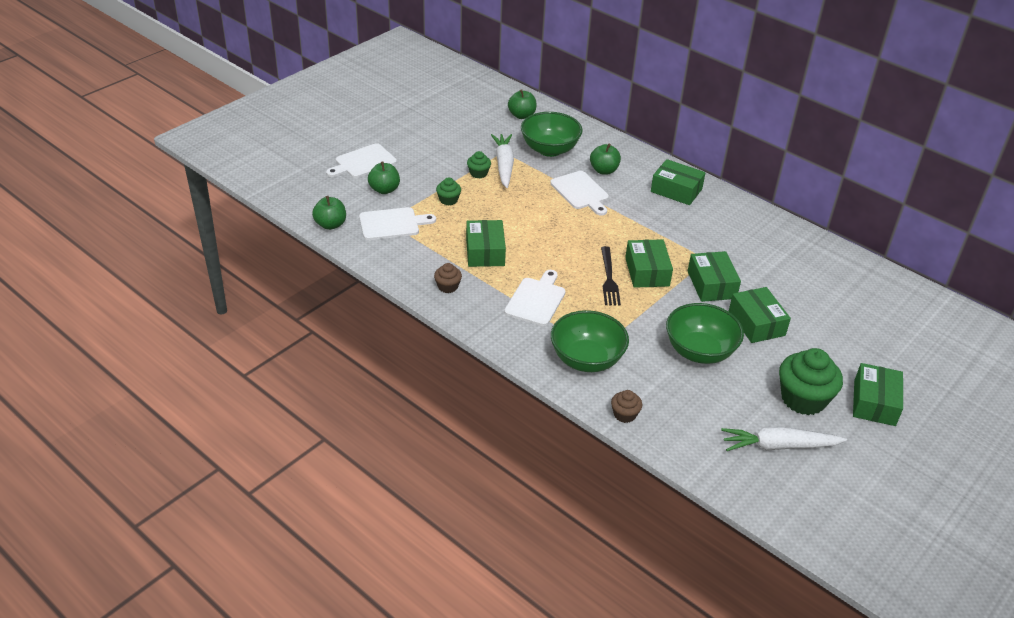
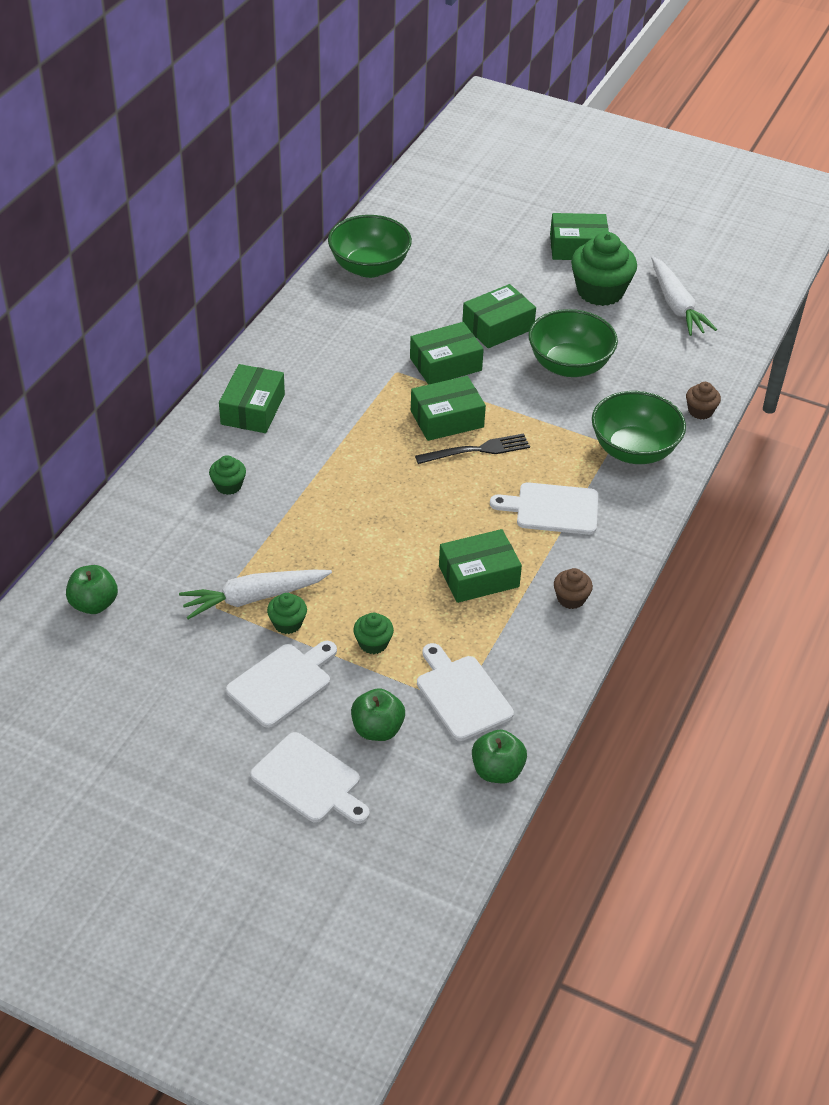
camera: 105 degrees left, 5 degrees up
(549, 149) = (190, 552): green bowl -> green bowl (369, 267)
(581, 192) = (294, 502): white cutting board -> white cutting board (282, 683)
(604, 170) = (228, 485): green apple -> green cupcake

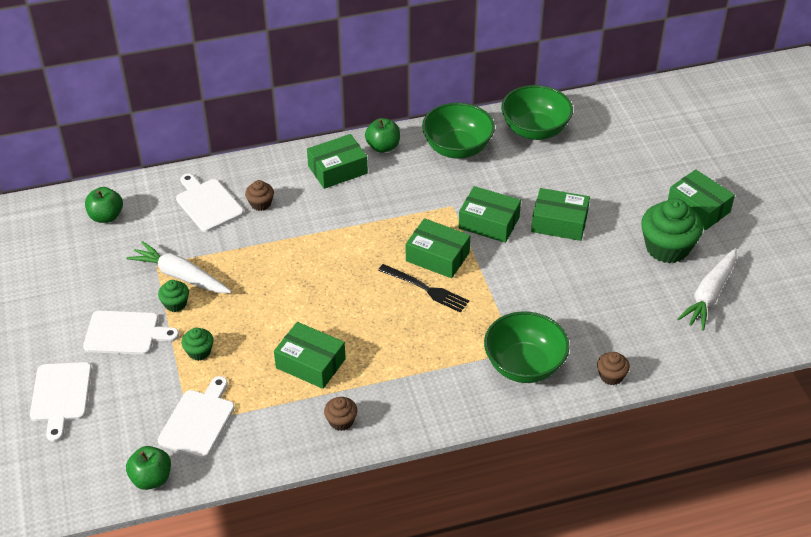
camera: 50 degrees right, 0 degrees up
(228, 485) = (260, 204): green cupcake -> brown cupcake
(377, 729) = (130, 399): green apple -> green apple (383, 147)
(552, 509) = (415, 360): white cutting board -> white cutting board (208, 204)
(569, 365) = (568, 280): green bowl -> green bowl (457, 148)

